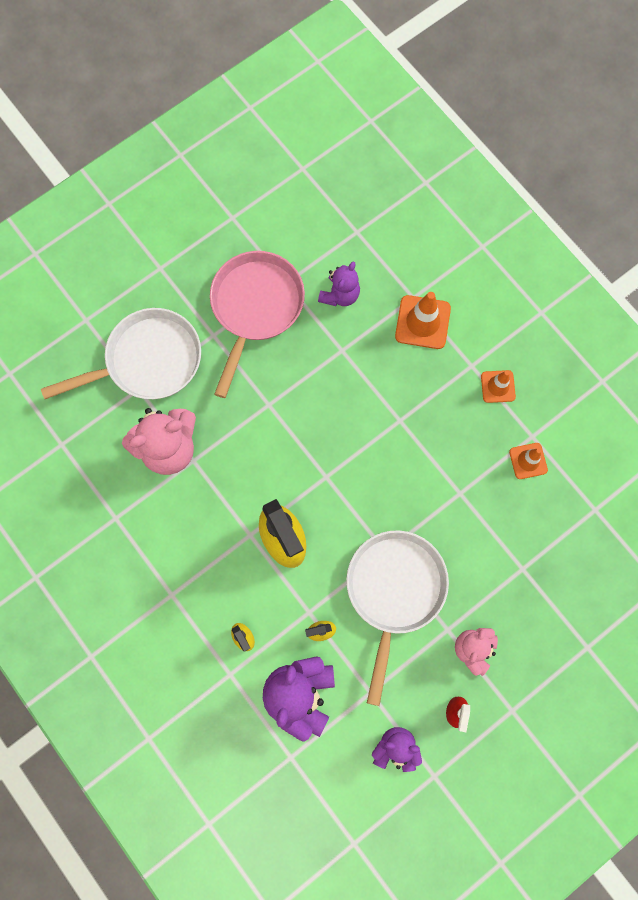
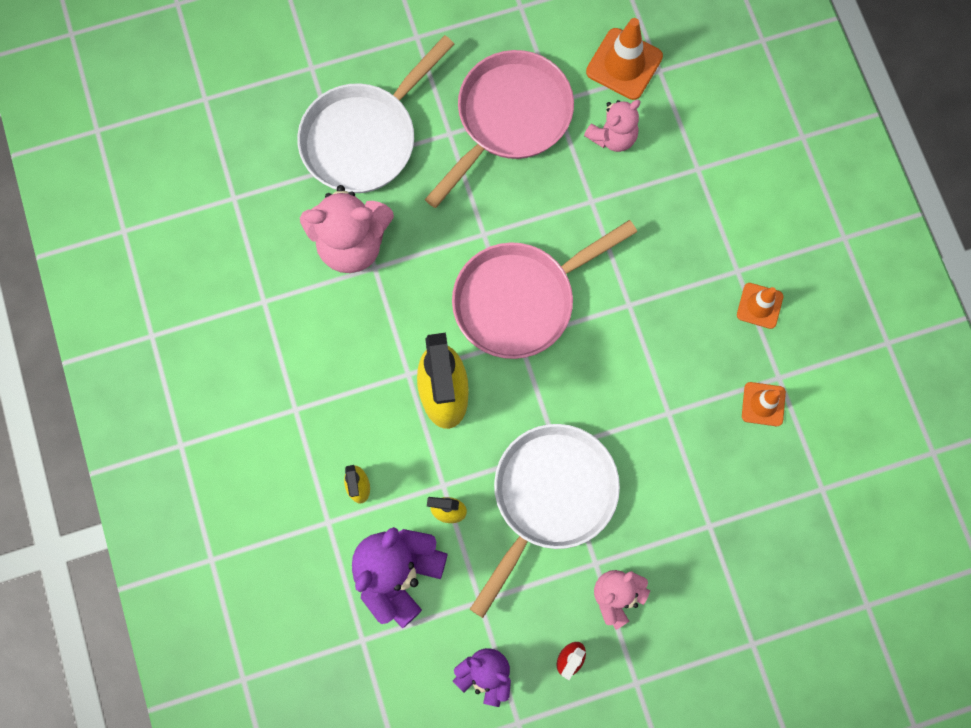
camera: 20 degrees right, 0 degrees up
(148, 361) = (364, 138): white pan -> white pan turned 135 degrees clockwise
(315, 446) = (520, 300): none -> pink pan
(340, 295) = (613, 137): purple teddy bear -> pink teddy bear
(422, 322) = (698, 201): orange traffic cone -> orange traffic cone (624, 64)

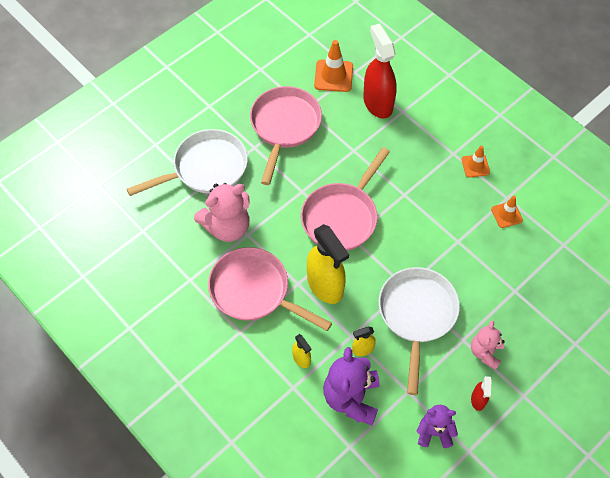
camera: 25 degrees left, 15 degrees down
(343, 358) = (254, 291): none -> pink pan
(364, 138) = (206, 168): white pan -> white pan turned 135 degrees counterclockwise
(613, 137) = (347, 113): pink teddy bear -> none
(667, 138) = (377, 103): none -> red spray bottle

